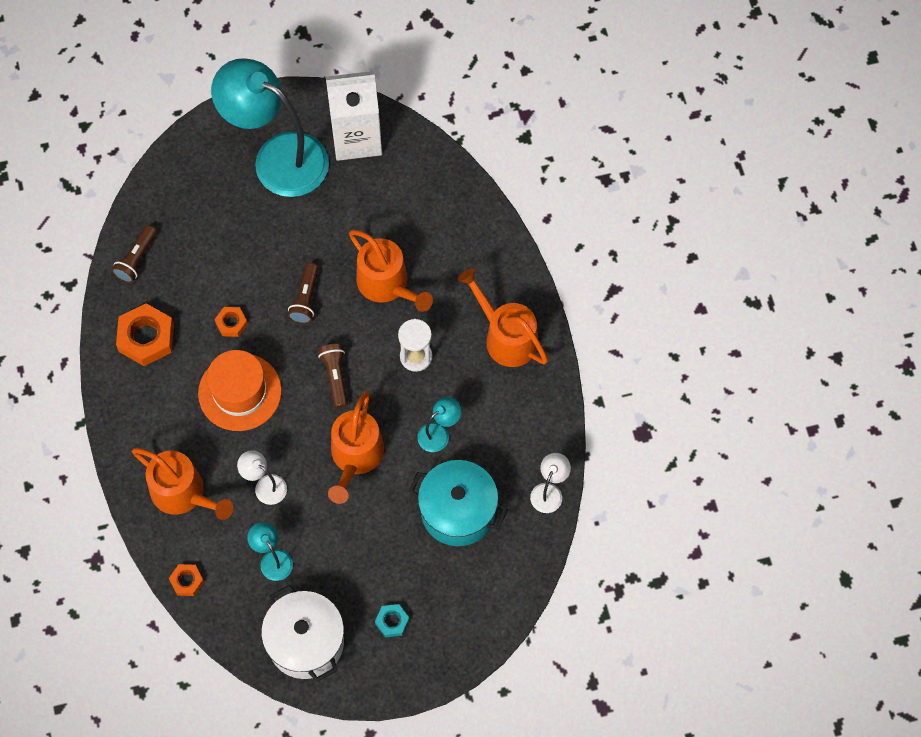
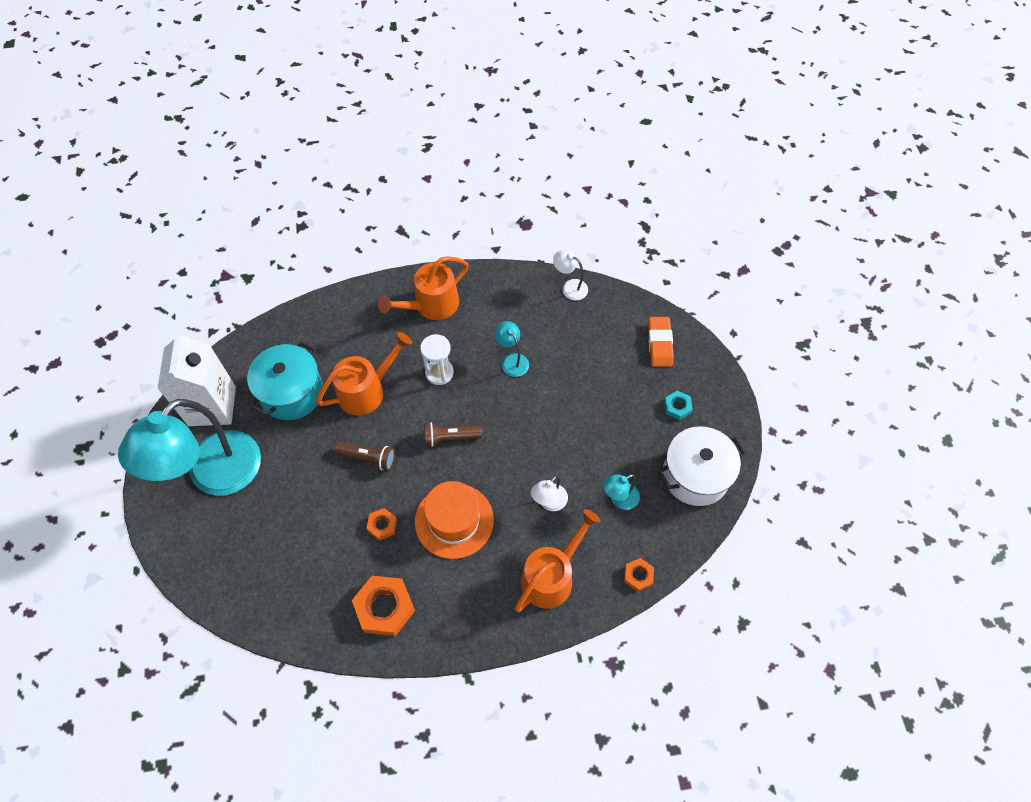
camera: 85 degrees left, 5 degrees down
(136, 259) = (296, 615): brown flashlight -> none
(355, 457) = (528, 426): orange watering can -> none
(458, 511) = (582, 352): turquoise pot -> turquoise pot (291, 393)
(477, 600) = (659, 344): none -> orange eraser

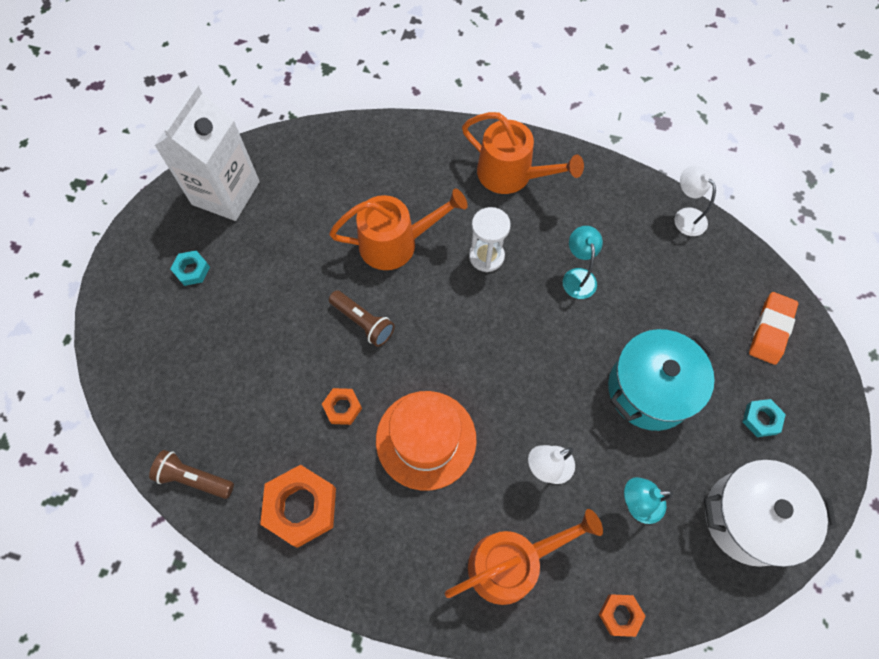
camera: 25 degrees right, 5 degrees up
(214, 475) = (192, 270): turquoise lamp -> turquoise nut
(291, 393) = (314, 212): turquoise pot -> turquoise pot (649, 389)
(431, 305) = (511, 175): orange watering can -> orange watering can turned 135 degrees counterclockwise
(450, 437) = (465, 338): brown flashlight -> brown flashlight (194, 478)

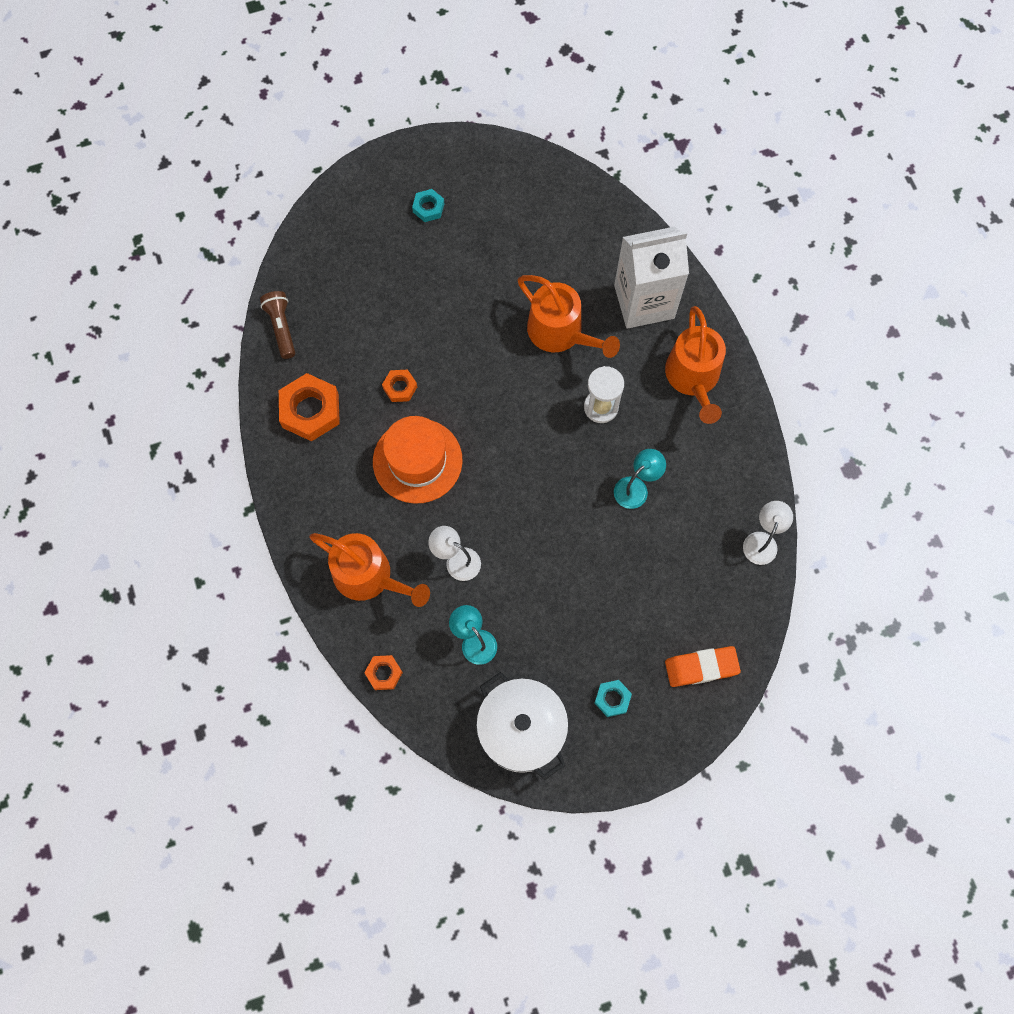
camera: 55 degrees right, 5 degrees up
(226, 193) = (509, 181): white carton -> white carton (644, 301)
(363, 322) = (476, 355): brown flashlight -> none
(649, 389) = (575, 599): turquoise pot -> none

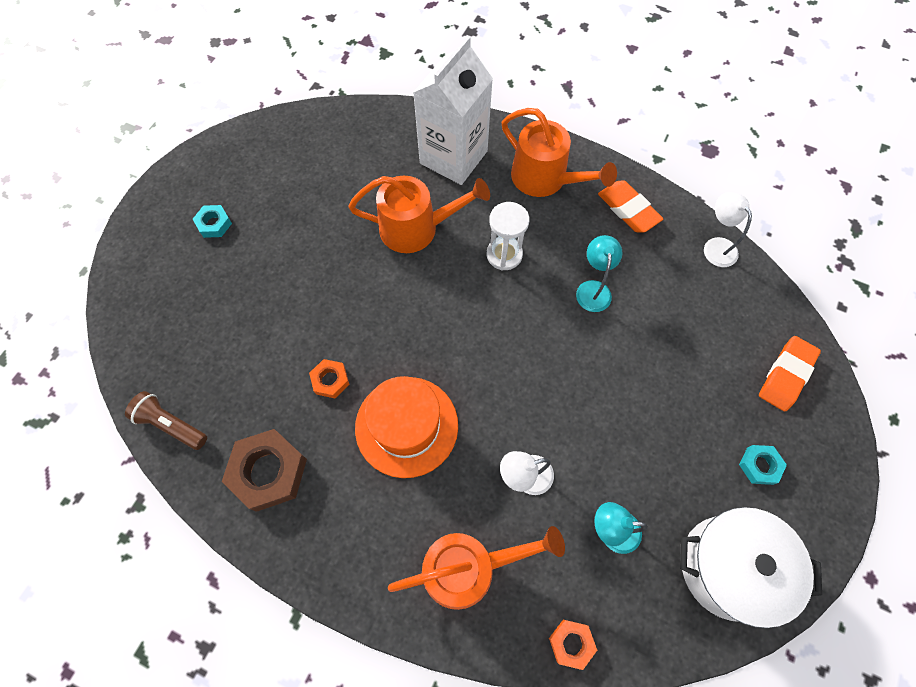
camera: 45 degrees left, 5 degrees down
(310, 410) = (268, 471): orange nut -> brown nut
(729, 456) = (628, 209): none -> orange eraser

